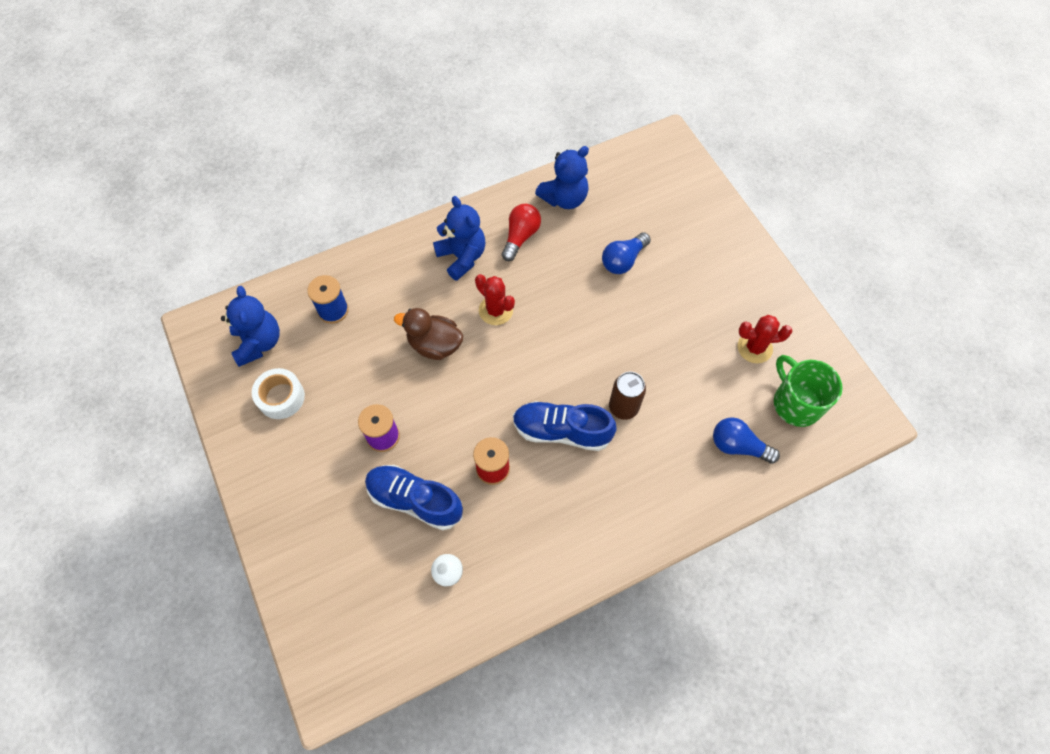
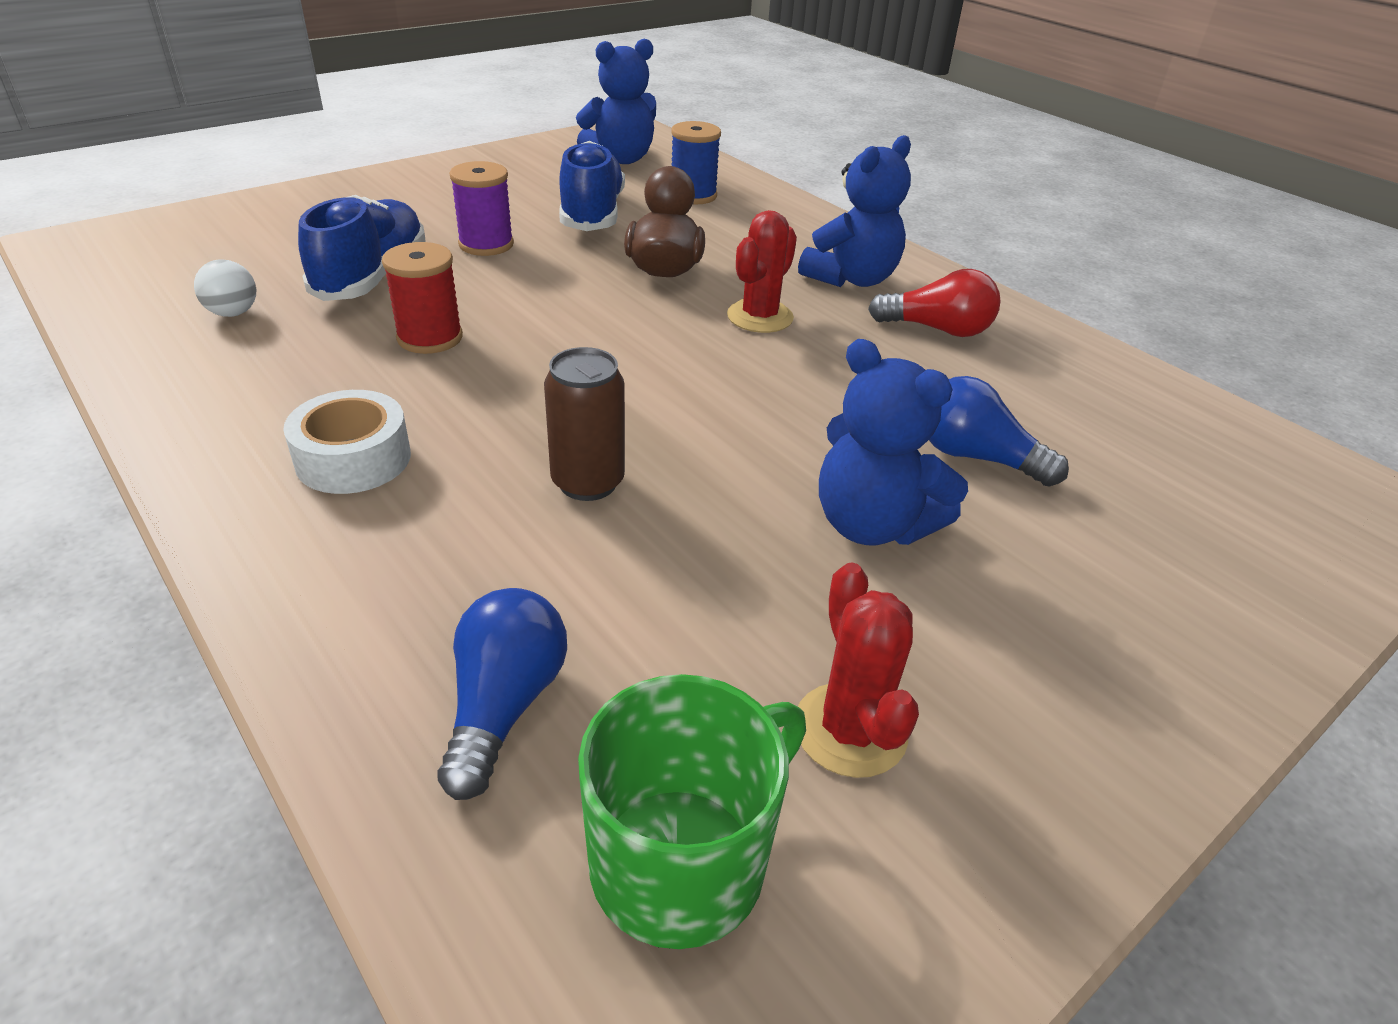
camera: 75 degrees right, 25 degrees down
(281, 397) = (540, 177): white tape -> white tape (353, 459)
(561, 431) = (516, 405): blue shoe -> blue shoe (592, 214)
(564, 198) = (1070, 370): blue teddy bear -> blue teddy bear (872, 524)

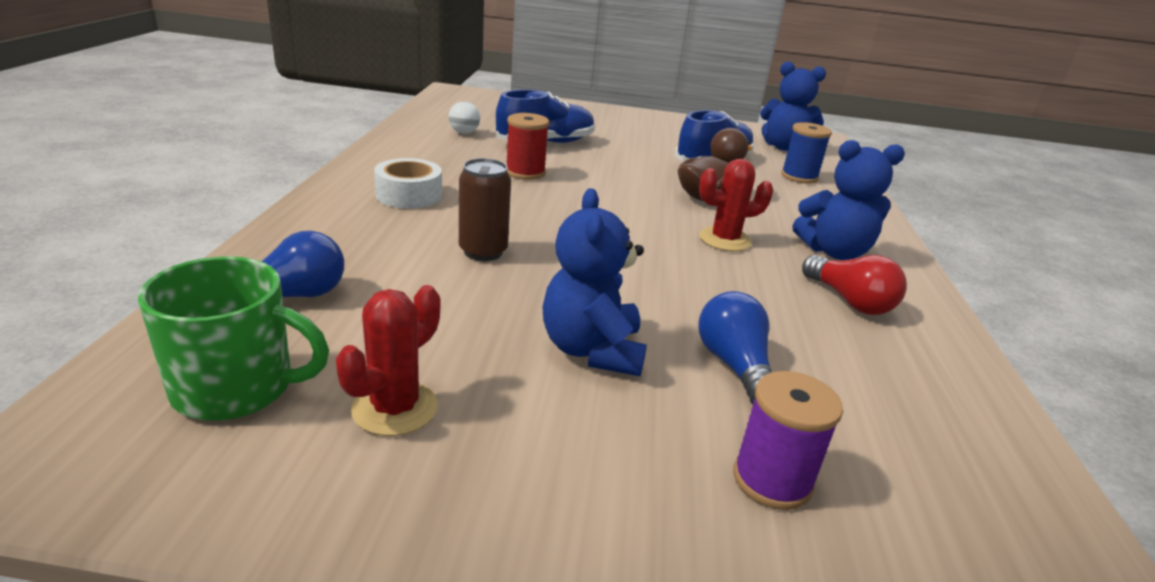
camera: 45 degrees right, 10 degrees down
(486, 244) = (626, 152): purple spool -> purple spool (772, 480)

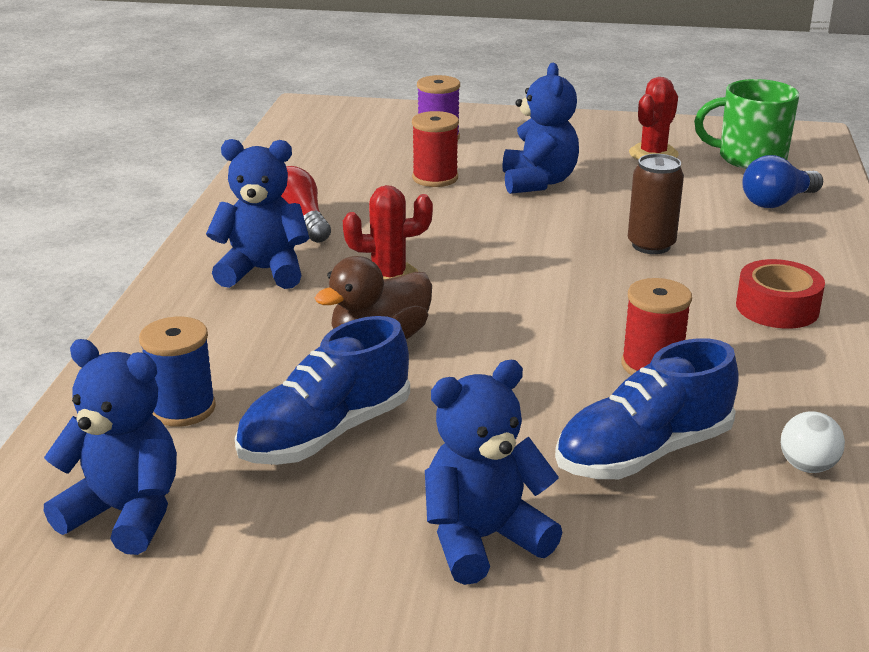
camera: 175 degrees left, 0 degrees up
(409, 195) = (777, 308): white tape -> red tape
(625, 129) = (483, 539): none -> blue teddy bear
(734, 366) = (435, 178): blue light bulb -> red spool

